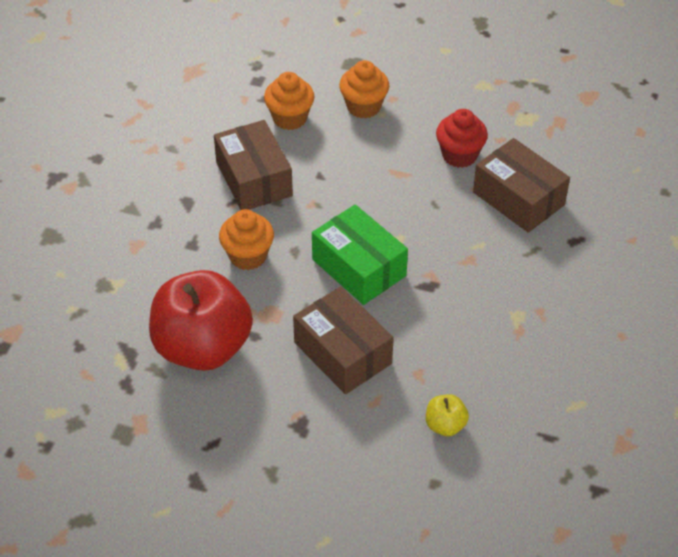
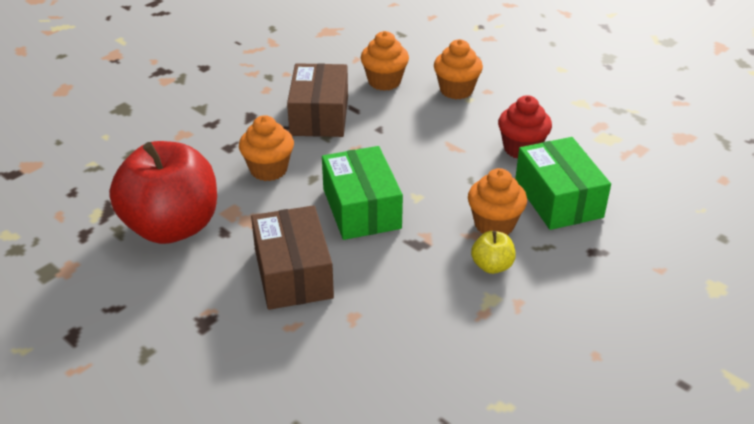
camera: 25 degrees right, 10 degrees down
(445, 425) = (346, 374): yellow apple -> yellow apple (492, 266)
(480, 243) = (494, 224): none -> orange cupcake
(518, 198) = (558, 199): brown box -> green box

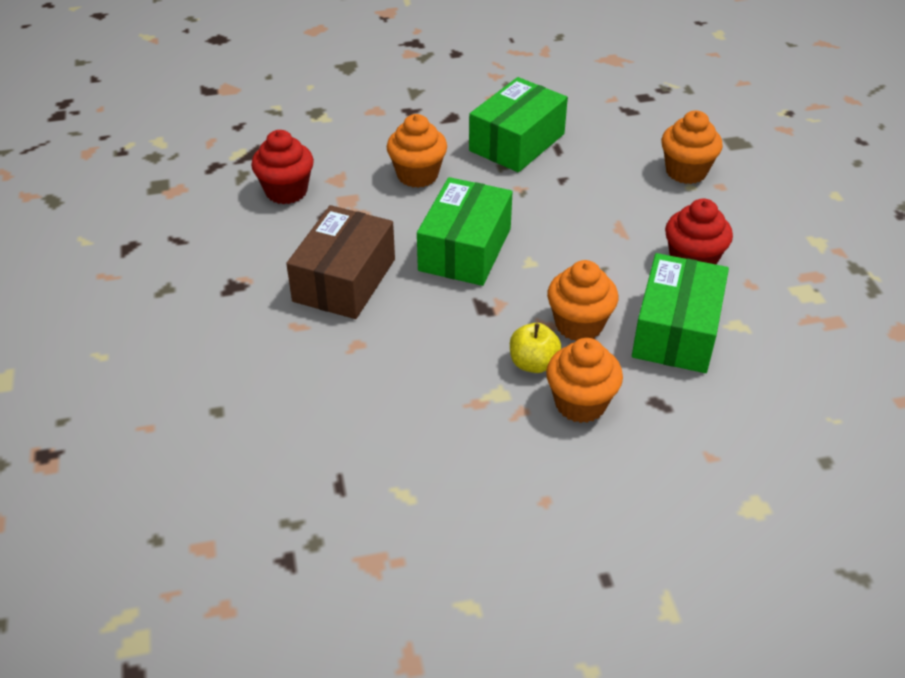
camera: 35 degrees right, 5 degrees up
(172, 227) = (286, 191): red apple -> red cupcake
(319, 115) = (517, 142): brown box -> green box
(384, 81) = (617, 133): orange cupcake -> orange cupcake (580, 403)

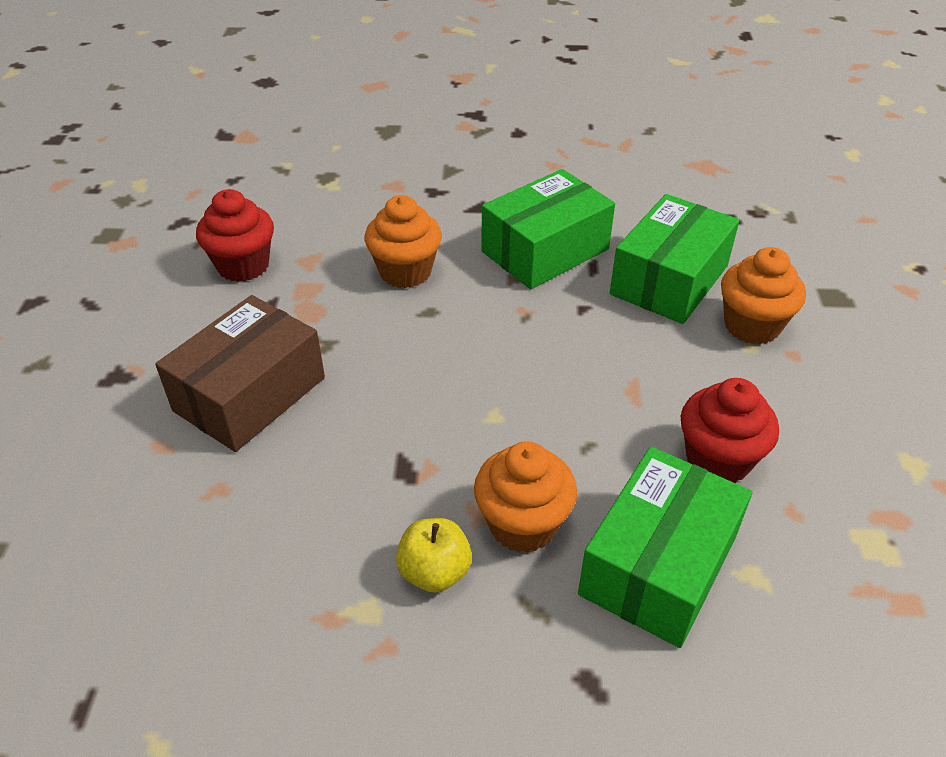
camera: 15 degrees right, 0 degrees up
(465, 249) = (418, 381): green box -> green box (669, 280)
(580, 403) = (474, 655): orange cupcake -> none

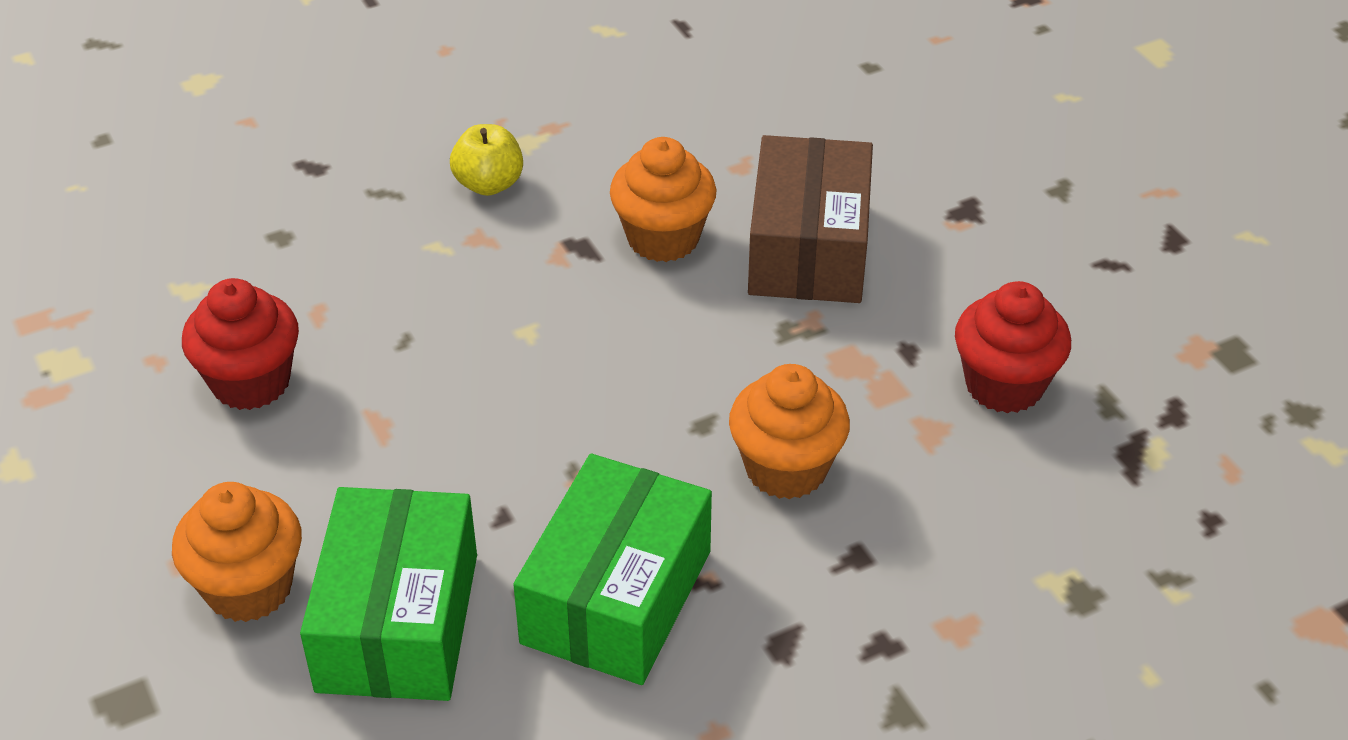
camera: 150 degrees right, 0 degrees up
(522, 524) = (432, 246): orange cupcake -> orange cupcake (663, 238)
(658, 565) = (284, 263): green box -> none

